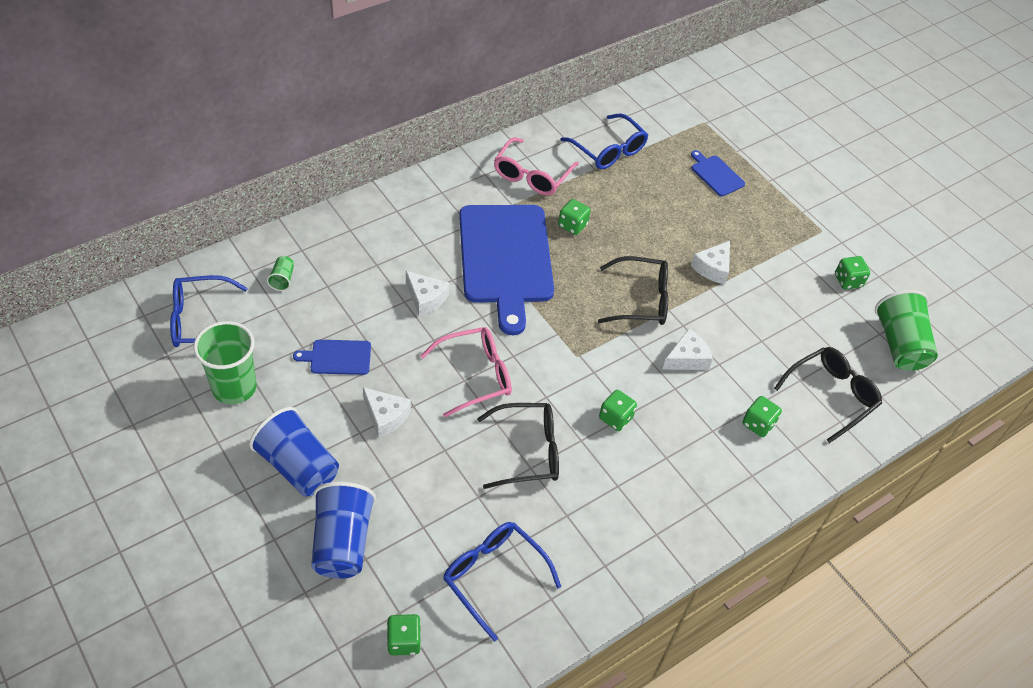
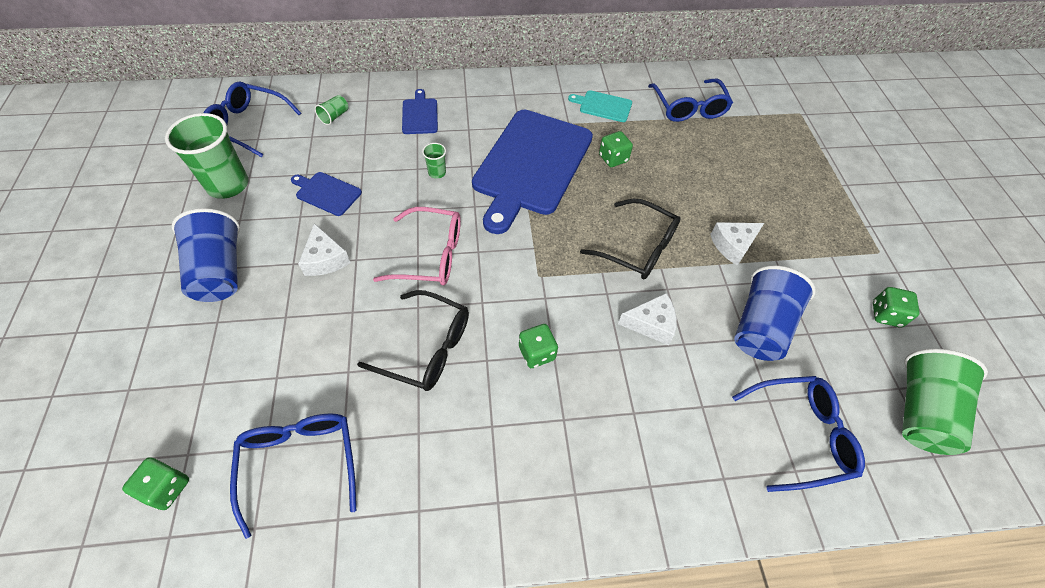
camera: 30 degrees right, 5 degrees up
(342, 542) = (197, 357): blue cup -> blue cup (760, 327)
(426, 298) = (437, 173): white cheese -> green cup
(532, 175) = (603, 106): pink glasses -> turquoise cutting board
(716, 174) = (786, 161): blue cutting board -> blue cutting board (420, 115)
(758, 424) = (691, 429): green dice -> none
(831, 396) = (799, 435): black glasses -> blue glasses

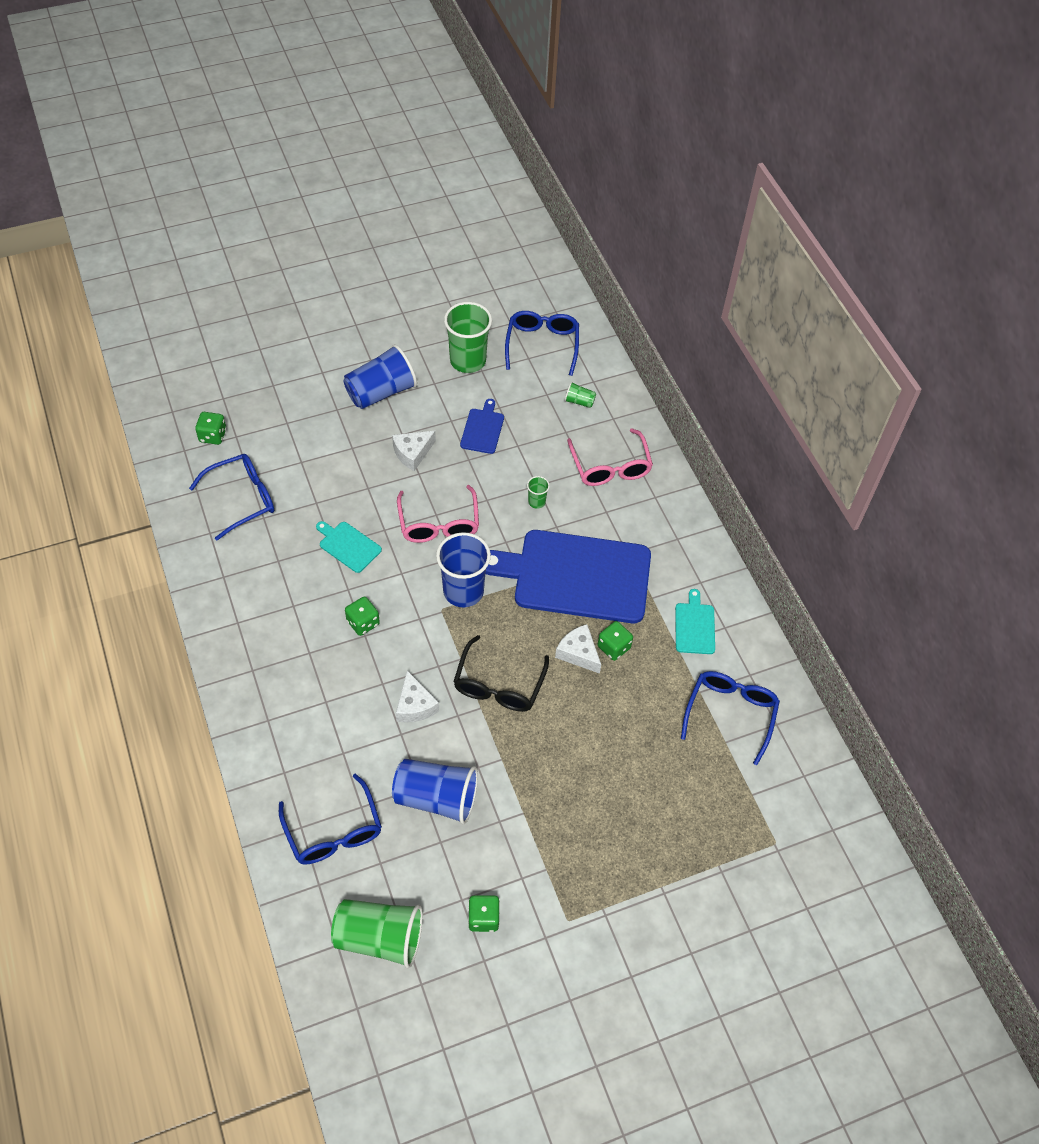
camera: 75 degrees right, 0 degrees up
(420, 115) = (610, 466): blue cutting board -> pink glasses
(426, 348) = (348, 546): black glasses -> turquoise cutting board
(522, 252) = (463, 591): none -> blue cup
(688, 108) = (730, 714): blue glasses -> blue glasses turned 135 degrees clockwise
(733, 245) = (529, 771): white cheese -> white cheese (578, 653)

